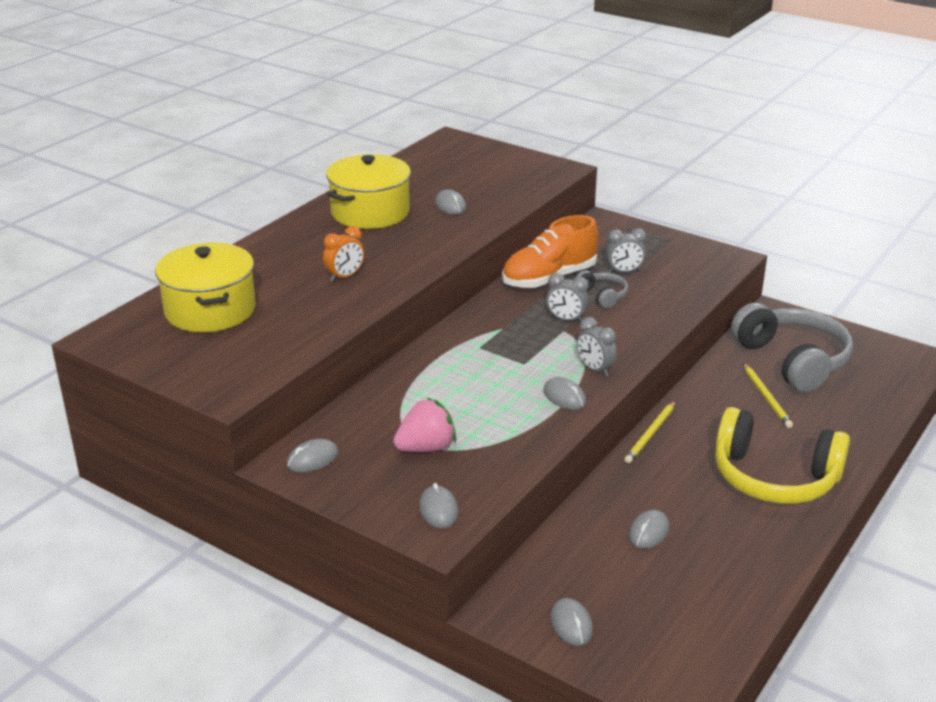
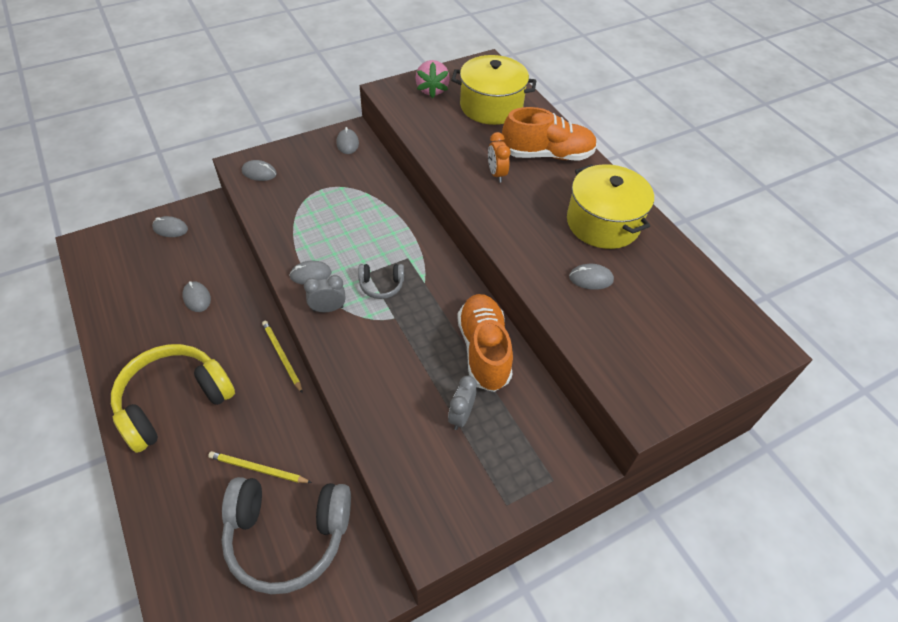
camera: 115 degrees right, 20 degrees up
(284, 257) = (547, 155): none -> orange shoe
(426, 448) = (317, 188): pink strawberry -> pink strawberry (432, 90)
(566, 320) = (408, 327): grey clock -> none
(602, 296) = (429, 374): grey headphones -> grey headphones (381, 285)

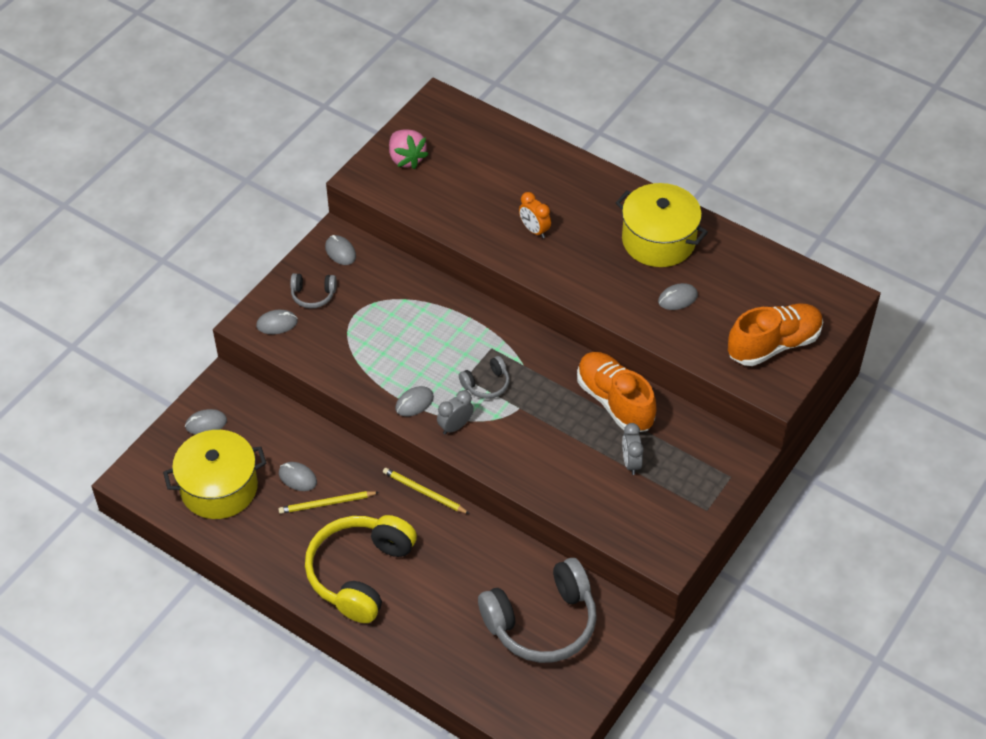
camera: 25 degrees left, 0 degrees up
(258, 469) = (479, 589): yellow pencil -> yellow pencil (326, 503)
(302, 164) = (313, 295): none -> grey headphones
(491, 106) = (479, 154): yellow pot -> yellow pot (219, 488)
(547, 155) = (568, 189): orange shoe -> orange shoe (773, 344)

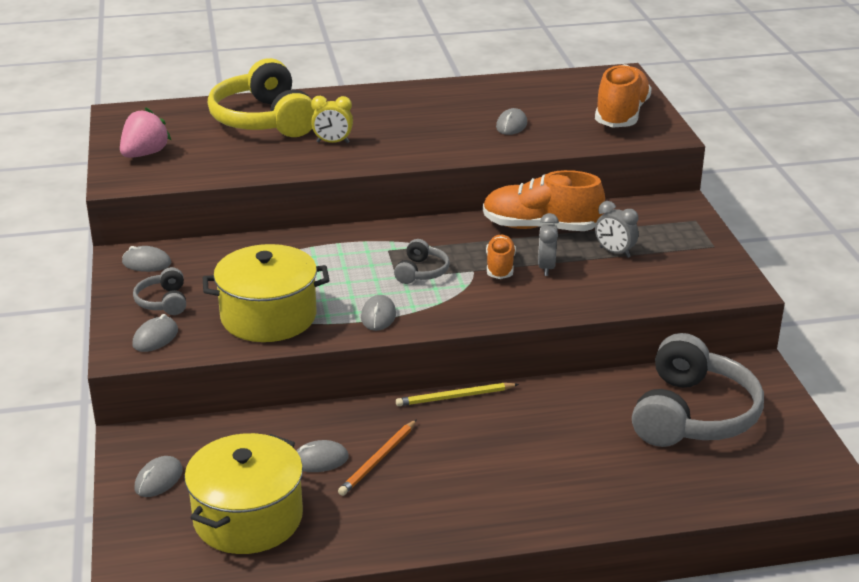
camera: 45 degrees left, 20 degrees down
(313, 295) = (163, 302): grey headphones -> grey headphones turned 120 degrees clockwise
(326, 503) = (378, 460): yellow pencil -> orange pencil
(360, 573) = (490, 487): yellow headphones -> yellow headphones (264, 120)
(406, 158) = (145, 154): pink strawberry -> pink strawberry turned 75 degrees counterclockwise
(455, 426) = (440, 310): grey clock -> grey clock (546, 268)
(534, 230) = (333, 142): orange clock -> yellow clock
(540, 417) = (500, 267): none -> orange shoe
(658, 240) = (441, 105): yellow pot -> yellow pot (268, 316)

